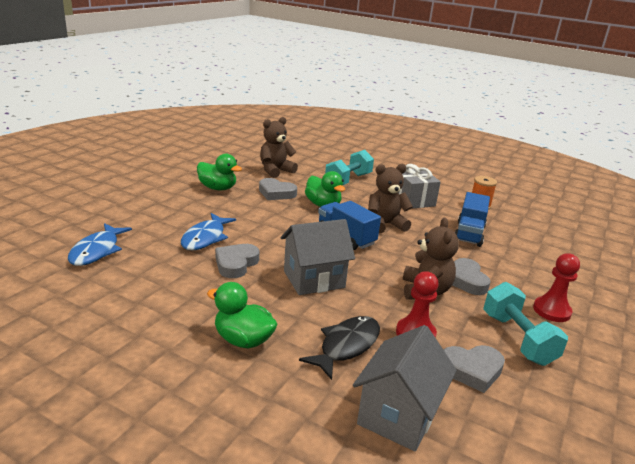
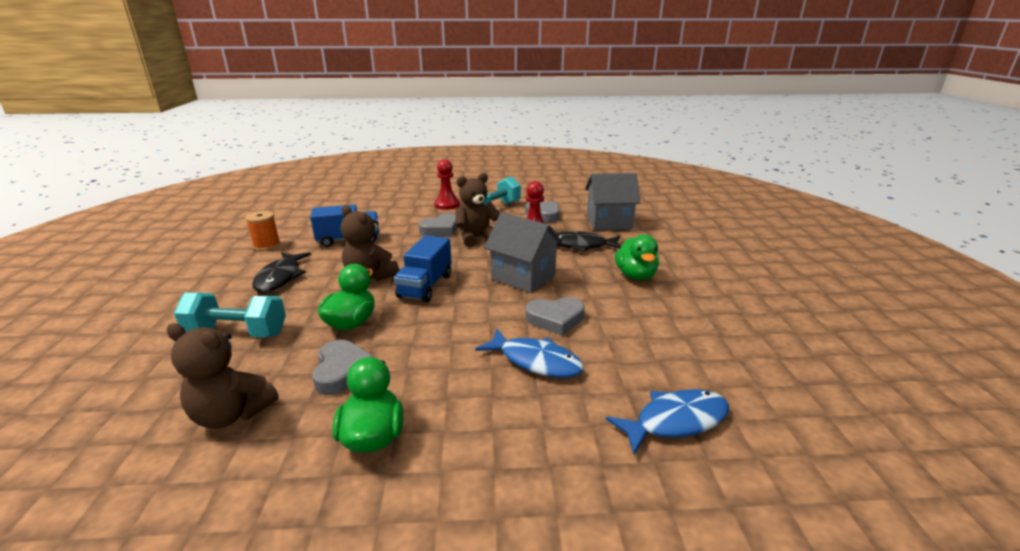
camera: 120 degrees left, 0 degrees up
(205, 238) = (536, 361): blue fish -> blue fish turned 45 degrees clockwise
(413, 200) = (280, 277): grey gift -> black fish

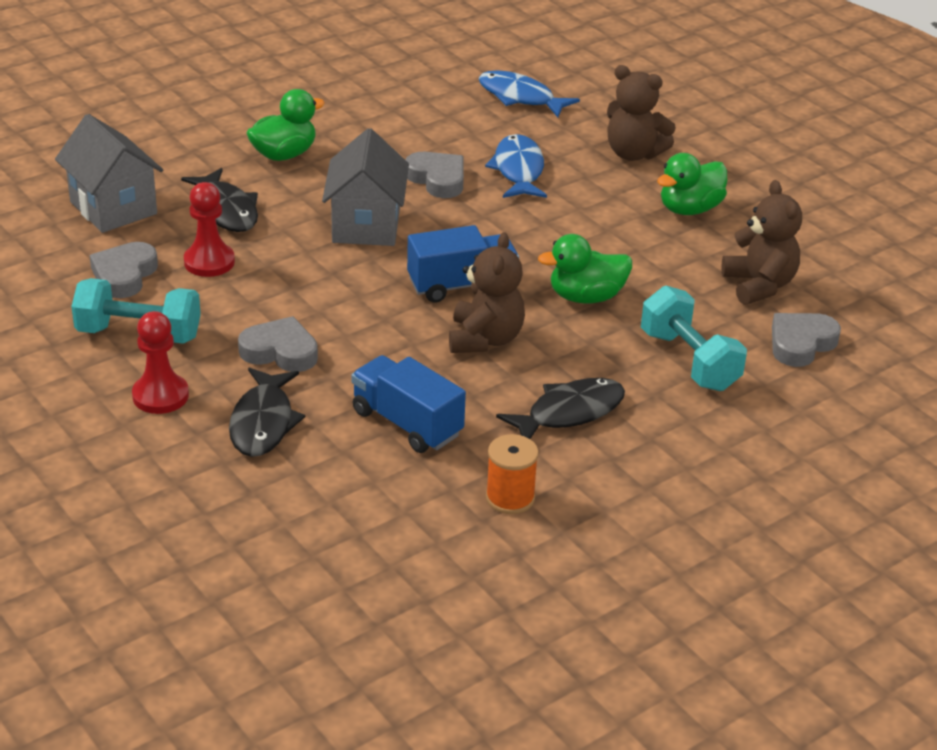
camera: 125 degrees left, 10 degrees up
(341, 371) = (652, 261): grey heart -> grey heart (801, 343)
(400, 216) = (263, 423): none -> black fish
(476, 238) = (282, 304): brown teddy bear -> brown teddy bear (633, 153)

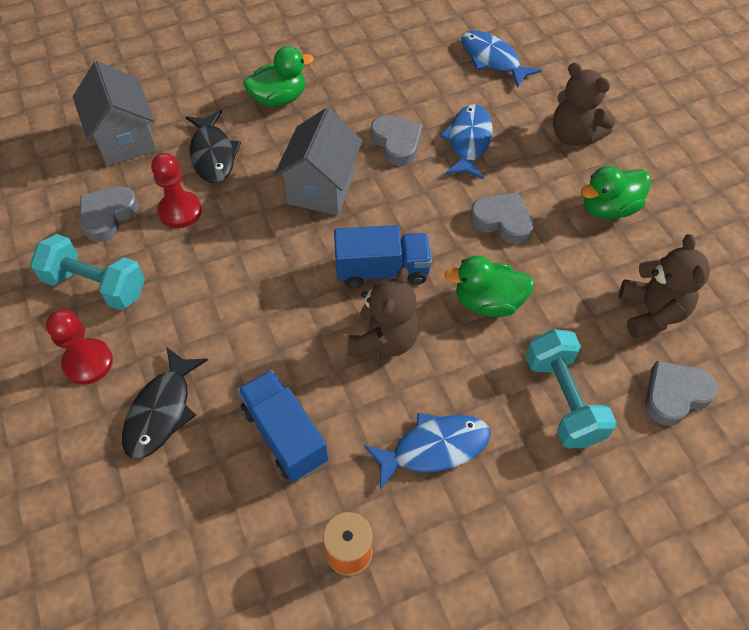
camera: 15 degrees right, 20 degrees up
(280, 351) = (204, 326): grey heart -> grey heart (502, 221)
(569, 413) = (434, 448): black fish -> blue fish

